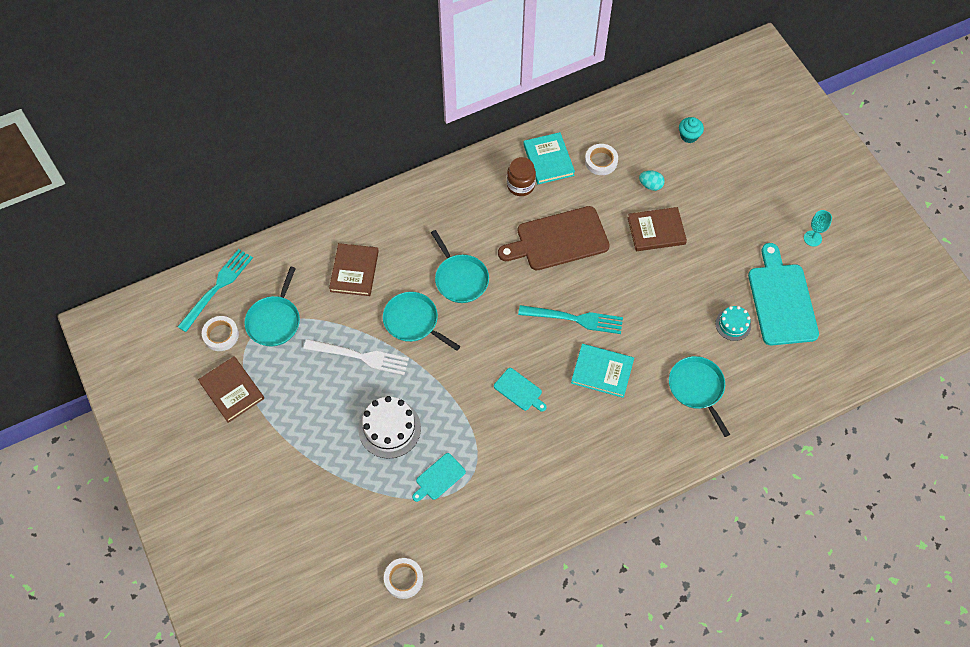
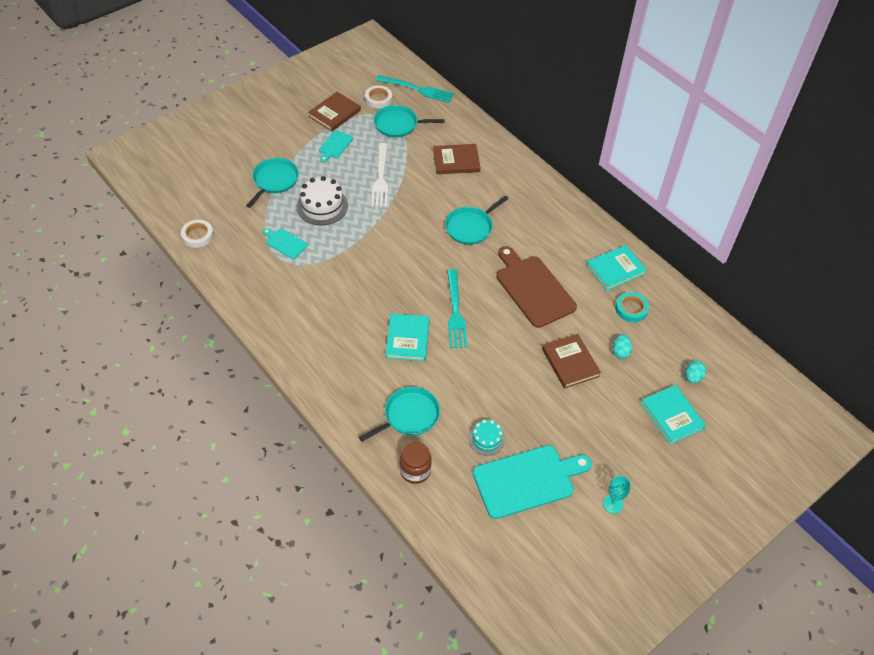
camera: 75 degrees right, 10 degrees down
(413, 321) = (421, 204): turquoise pan -> turquoise pan (274, 181)
(519, 390) = (375, 283): turquoise cutting board -> turquoise cutting board (335, 145)
(520, 185) = (580, 253): brown jar -> brown jar (415, 471)
(601, 161) = (631, 309): white tape -> turquoise tape
(689, 136) = (692, 377): turquoise cupcake -> turquoise egg
(728, 165) = (672, 416): none -> turquoise book

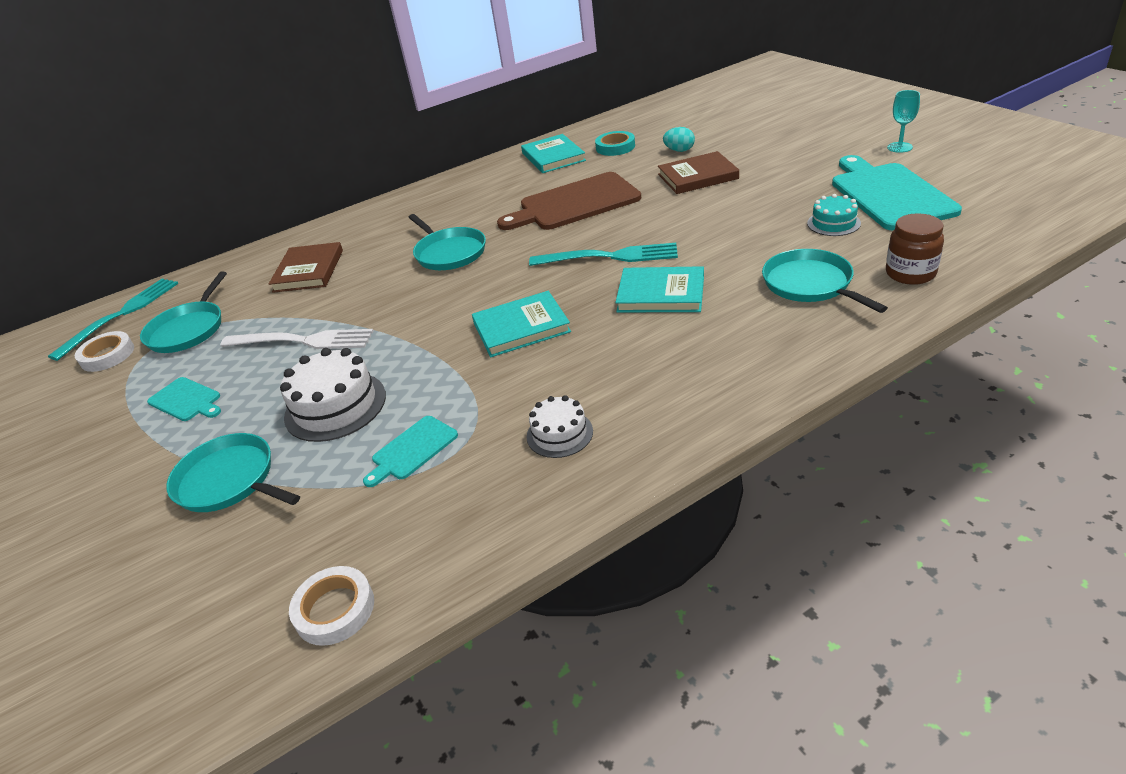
camera: 75 degrees left, 15 degrees down
(288, 298) = (559, 434): none -> white cake
(334, 113) = (100, 407): brown book -> none
(672, 416) = (767, 124): turquoise book -> turquoise book (521, 327)
(692, 377) = (712, 116): turquoise egg -> none

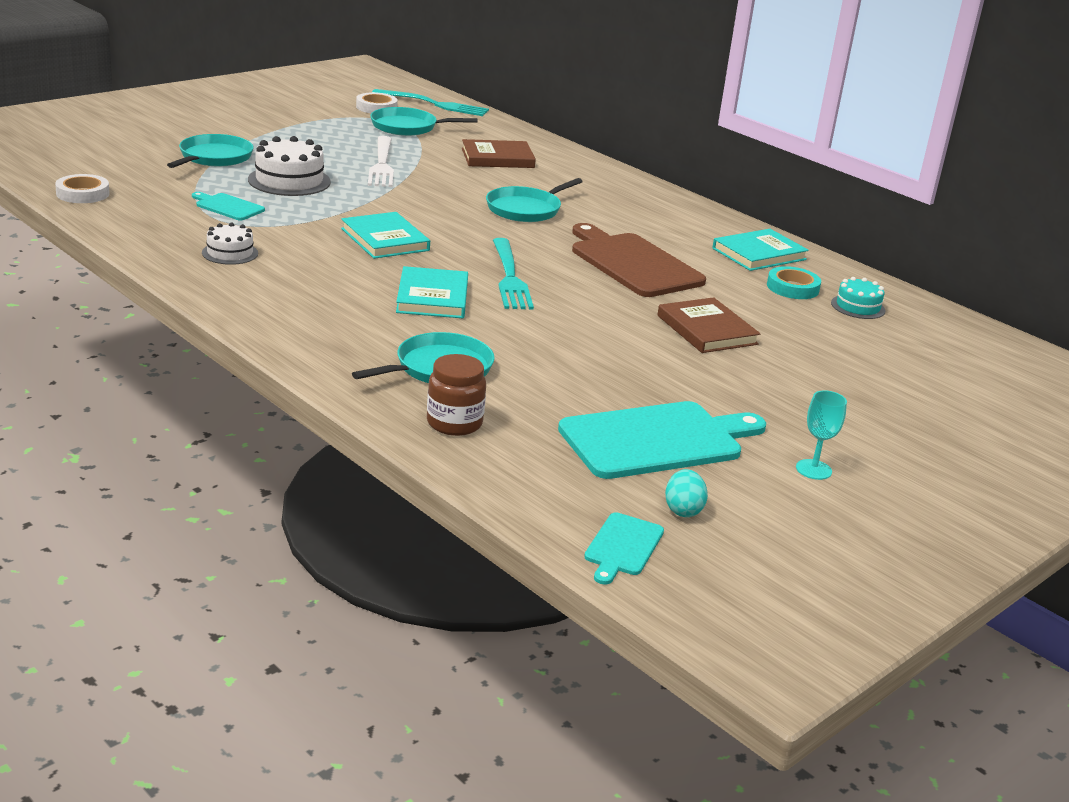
camera: 70 degrees right, 10 degrees down
(186, 400) = (310, 136): turquoise cutting board -> turquoise cutting board (623, 547)
(679, 150) = (786, 324): turquoise egg -> turquoise egg (683, 510)
(833, 223) = (578, 396): turquoise cake -> turquoise cake (858, 307)

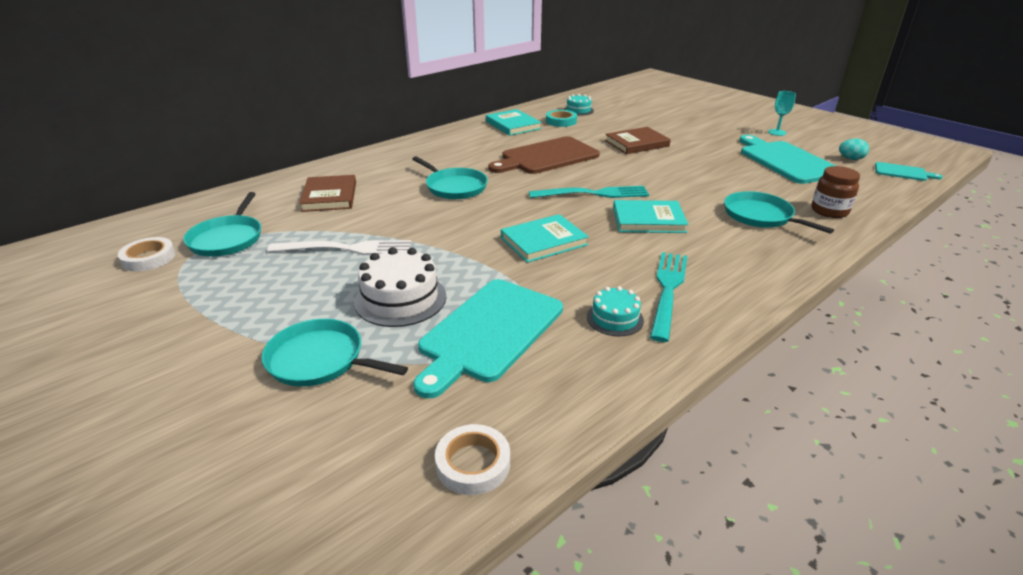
camera: 85 degrees left, 5 degrees up
(228, 207) = (489, 332): turquoise cutting board -> turquoise cutting board, size x2.06
(230, 253) = (615, 318): white cake -> turquoise cake
(434, 104) = (151, 226): turquoise fork -> turquoise fork (667, 290)

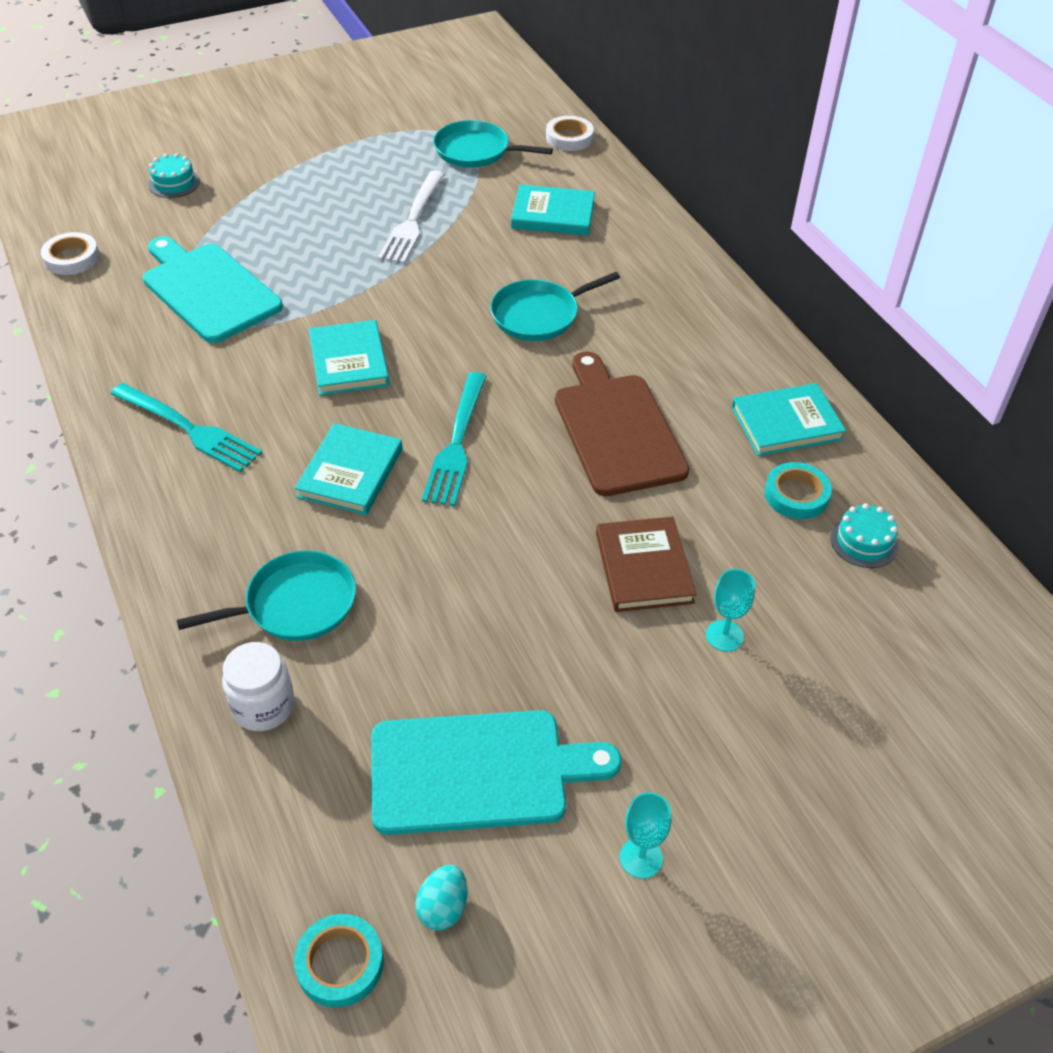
camera: 105 degrees right, 15 degrees up
(148, 258) = (458, 113): white tape -> white tape (569, 138)
(320, 360) = (235, 200): turquoise pan -> none
(329, 196) = (553, 214): brown book -> turquoise book
(400, 299) = (296, 246): white cake -> none
(615, 318) = (171, 373): turquoise cake -> turquoise cake (174, 183)
(657, 128) = (724, 635): none -> turquoise goblet
(829, 211) = (263, 706): brown jar -> white jar
(903, 172) = (340, 963): turquoise cutting board -> turquoise tape

